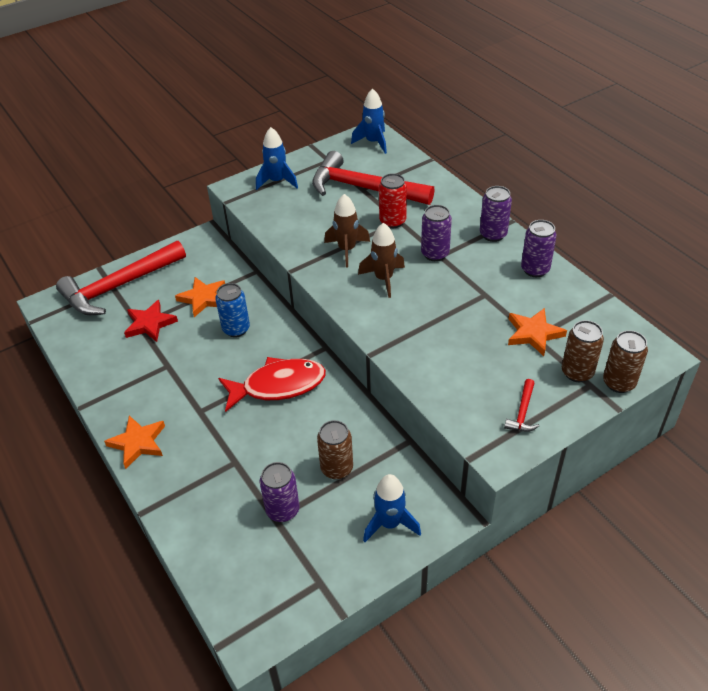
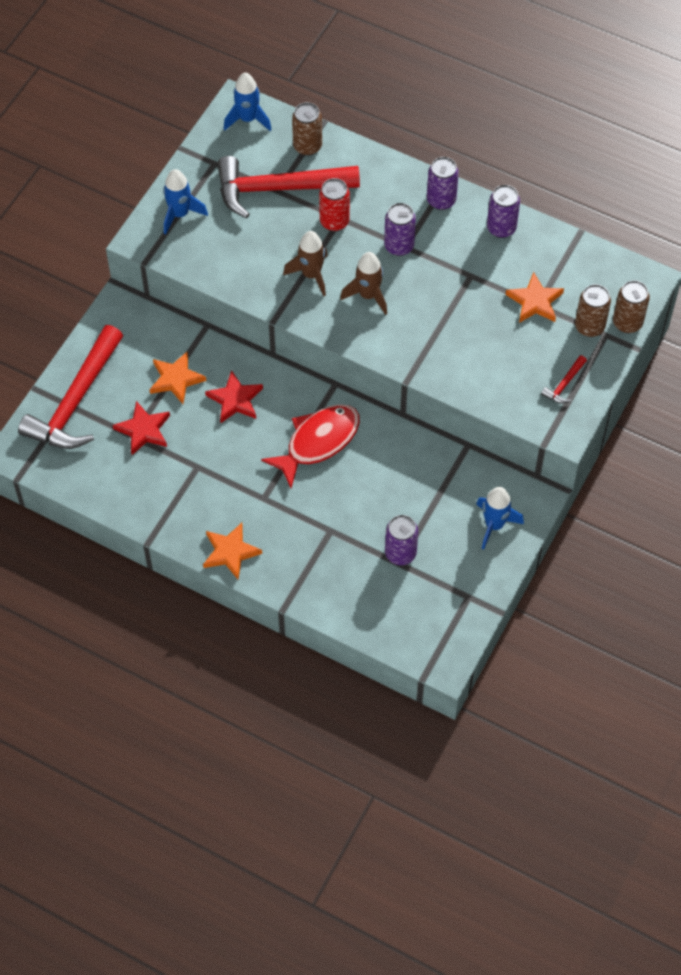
camera: 30 degrees left, 15 degrees up
(236, 329) = (235, 400): blue can -> red star
(337, 468) = (422, 497): brown can -> brown can (307, 146)
(522, 412) = (564, 385): red hammer -> red hammer turned 45 degrees clockwise

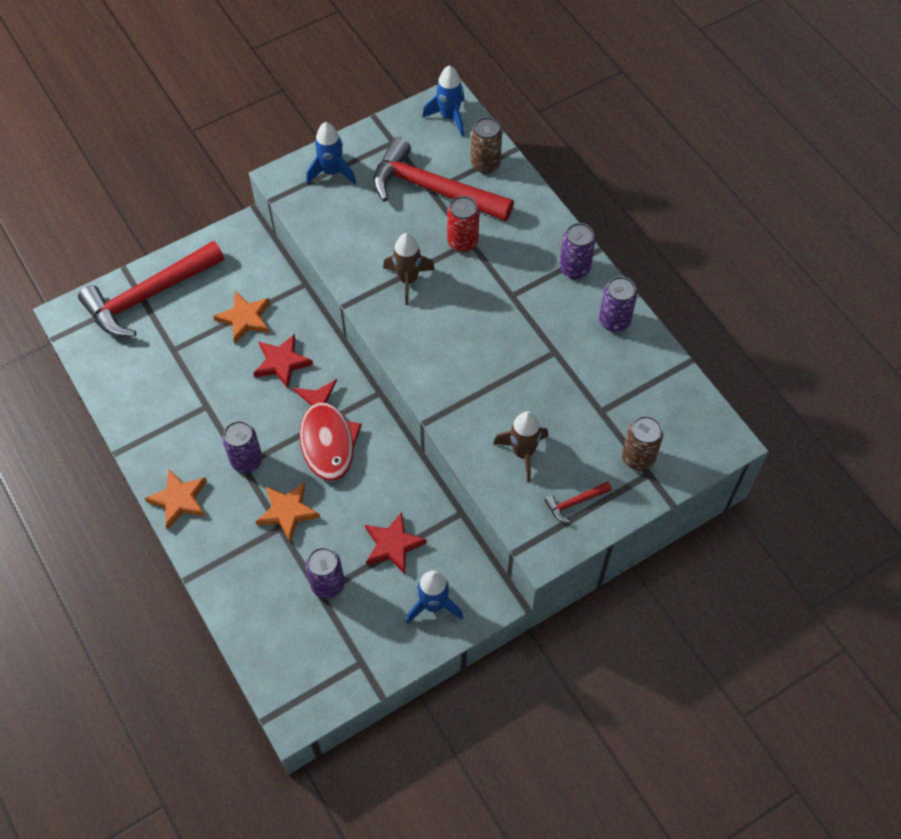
camera: 30 degrees right, 0 degrees up
(144, 430) = (186, 350): red star -> red star (393, 545)
(318, 442) = (327, 439): red fish -> red fish turned 90 degrees clockwise
(368, 295) = (446, 324): brown rocket -> brown rocket (523, 453)
(399, 246) = (506, 292): purple can -> purple can (246, 461)
(535, 301) = (600, 407): orange star -> orange star (287, 512)
(627, 323) = (678, 473): brown can -> none

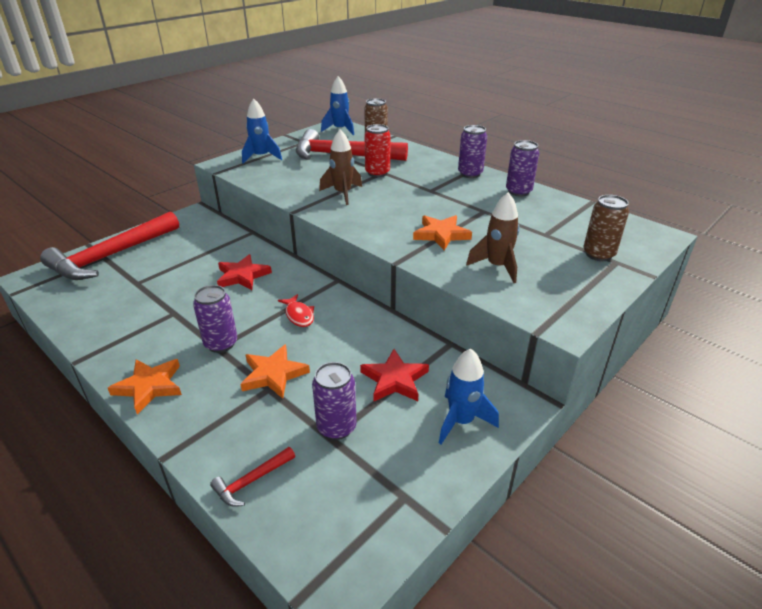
camera: 15 degrees left, 25 degrees down
(245, 319) = (203, 256): orange star -> orange star (441, 235)
(327, 439) = (299, 315): red fish -> red fish, size x0.49
(575, 503) = (567, 289): red hammer -> red hammer (251, 481)

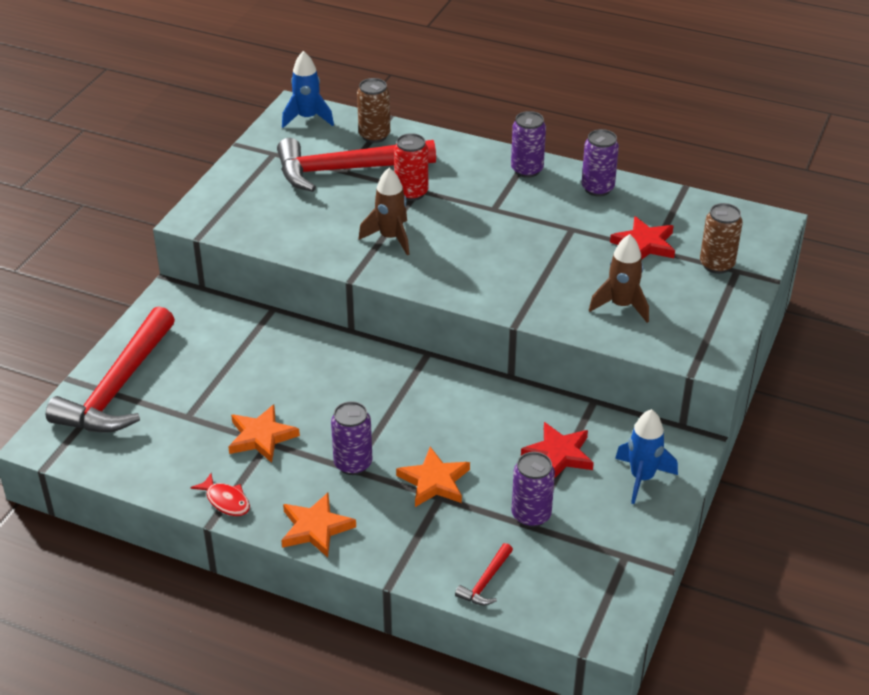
camera: 20 degrees left, 5 degrees up
(242, 276) = (310, 375): red star -> red star (644, 244)
(261, 157) = (237, 196): blue rocket -> none
(299, 315) = (414, 409): red fish -> red fish (226, 501)
(441, 235) = (542, 275): orange star -> orange star (261, 437)

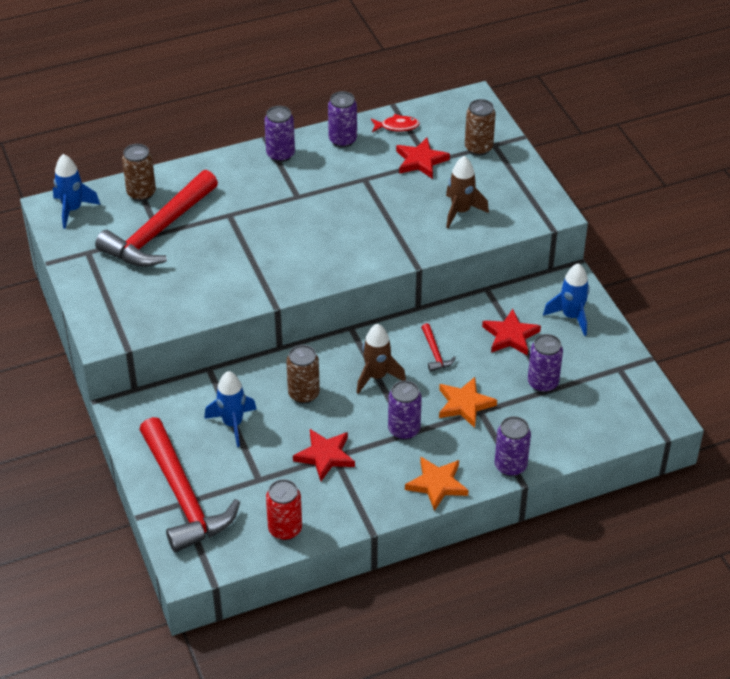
camera: 45 degrees left, 5 degrees up
(226, 501) = (361, 511): red fish -> red fish (397, 126)
(230, 361) = (233, 424): none -> blue rocket
(261, 437) = (325, 456): orange star -> red star
(315, 377) = (303, 394): none -> brown can
(391, 238) = (260, 260): brown rocket -> brown rocket (377, 376)
(399, 562) = (510, 466): none -> purple can
(411, 193) = (228, 219): red can -> red can (285, 529)
(485, 582) = (570, 440): red hammer -> red hammer (435, 353)

